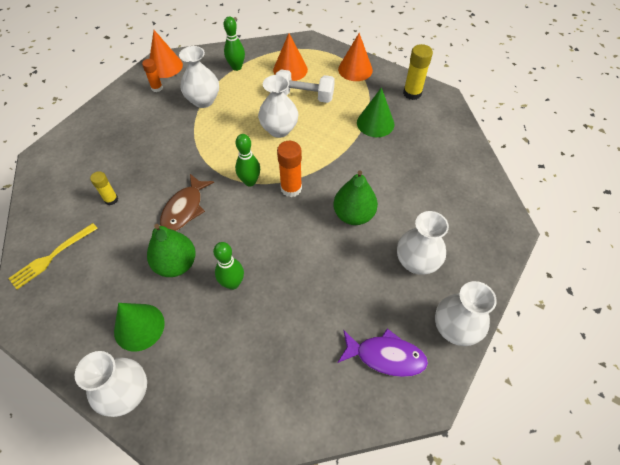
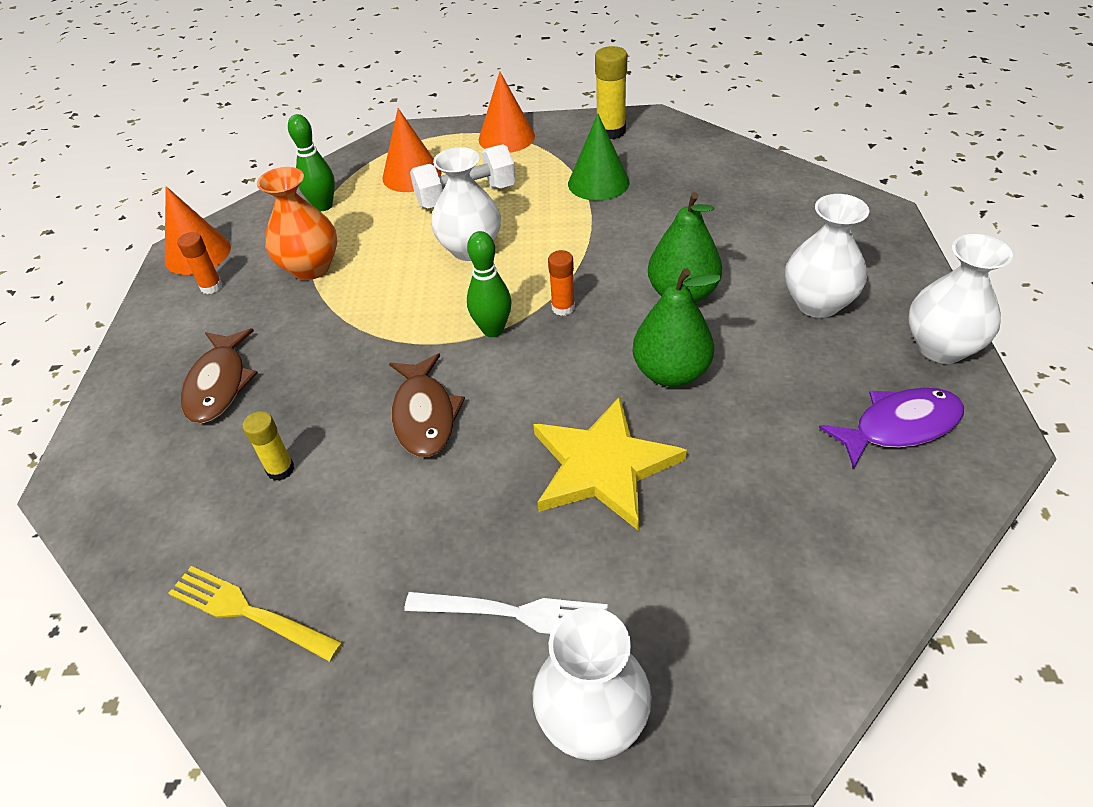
camera: 30 degrees left, 10 degrees down
(51, 257) = (248, 612): yellow fork -> yellow fork turned 105 degrees clockwise
(121, 142) = (219, 384): none -> brown fish
(139, 327) = (515, 613): green cone -> white fork
(176, 264) = (487, 493): green pear -> green pear (671, 373)
(203, 100) = (311, 268): white vase -> orange vase
(232, 283) = (602, 466): green bowling pin -> yellow star
(291, 188) = (563, 308): orange glue stick -> orange glue stick, size x0.62

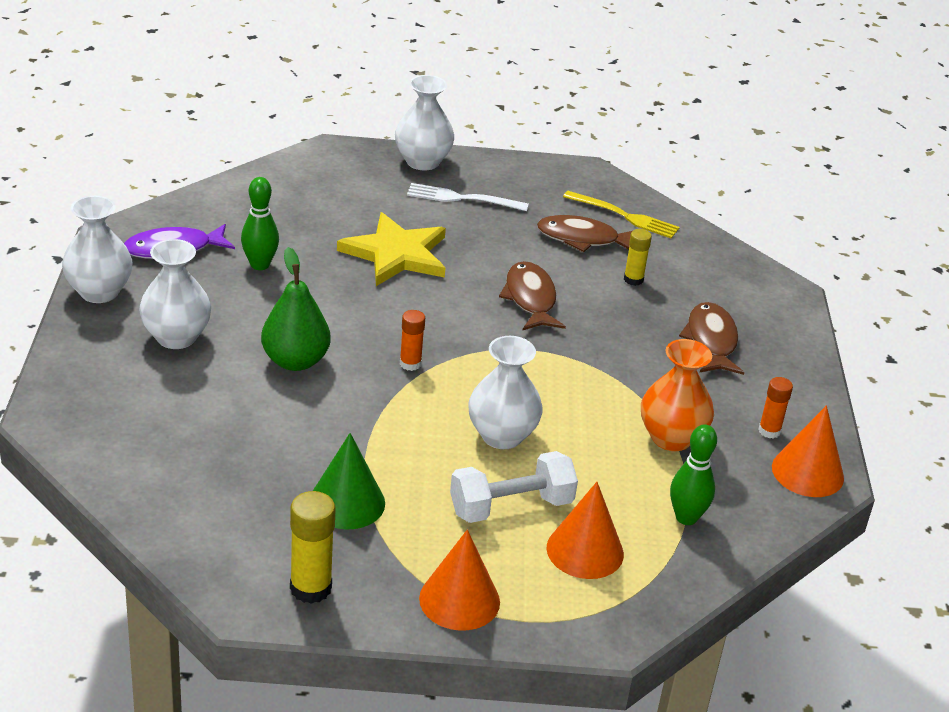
camera: 175 degrees right, 10 degrees down
(331, 542) = (583, 239): none -> brown fish
(493, 330) = (476, 353): green bowling pin -> green bowling pin (260, 265)
(671, 373) = (328, 302): green pear -> none

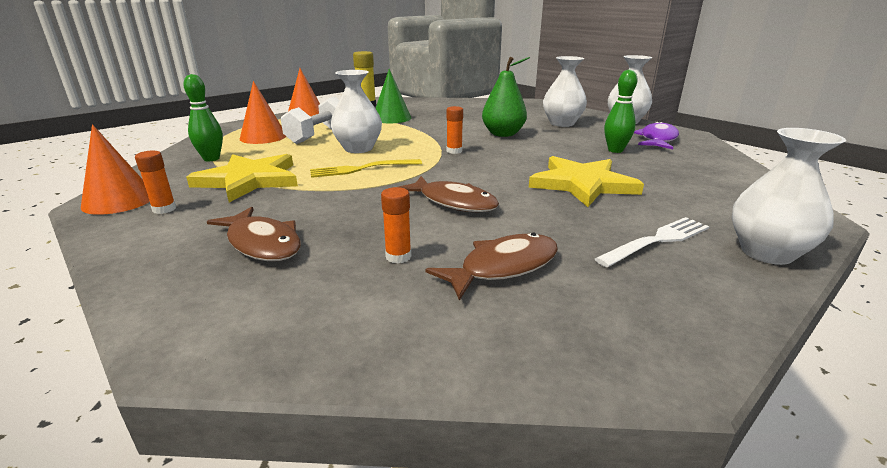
camera: 140 degrees right, 10 degrees down
(625, 216) = (513, 325): yellow fork -> yellow fork (361, 169)
(633, 279) = (398, 256): yellow glue stick -> orange glue stick
(671, 438) = (249, 180): orange vase -> yellow star

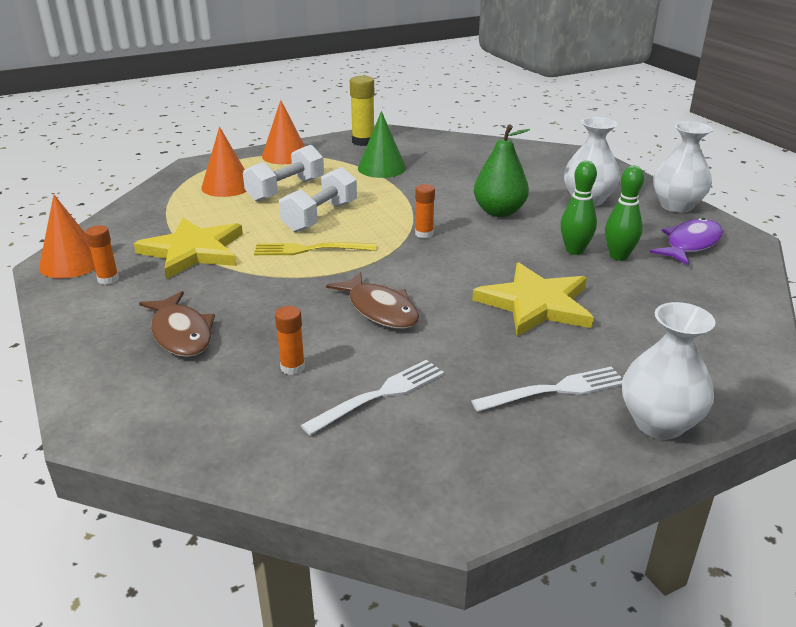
camera: 15 degrees right, 5 degrees up
(211, 159) = (166, 215): green bowling pin -> green bowling pin (574, 250)
(358, 148) = (320, 217): white vase -> white dumbbell
(503, 267) = (380, 395): brown fish -> white fork

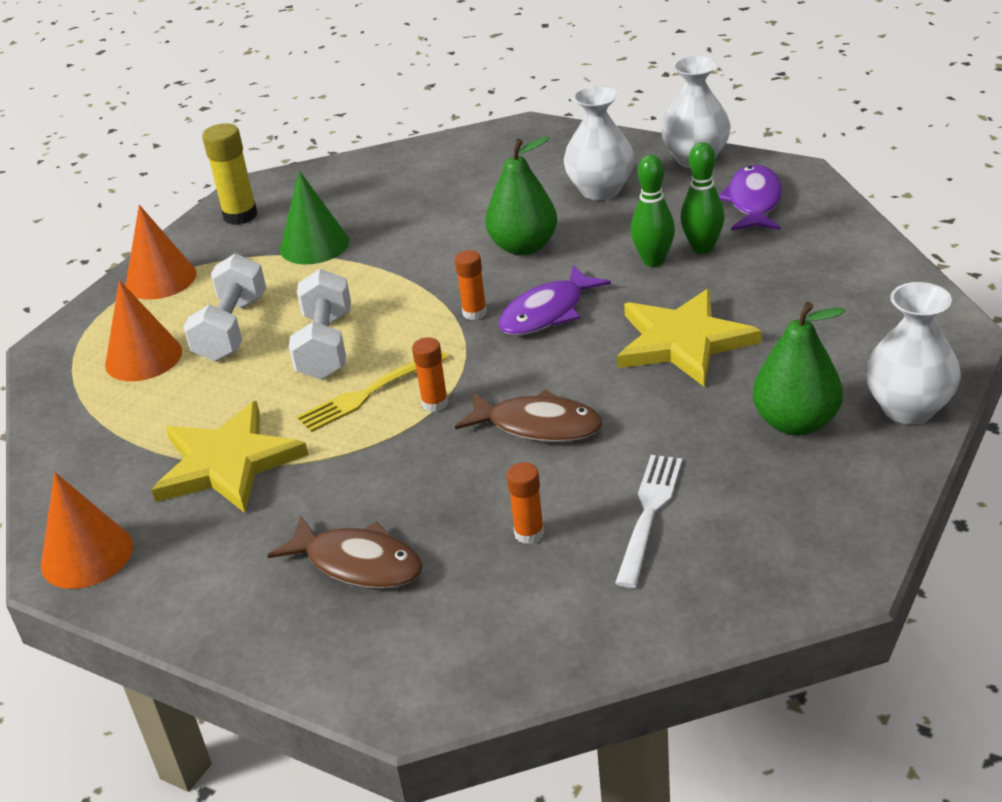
camera: 30 degrees left, 5 degrees up
(108, 279) = (170, 550): orange glue stick -> orange glue stick (435, 403)
(468, 251) = (547, 313): none -> purple fish
(555, 390) = (796, 423): white fork -> green pear

